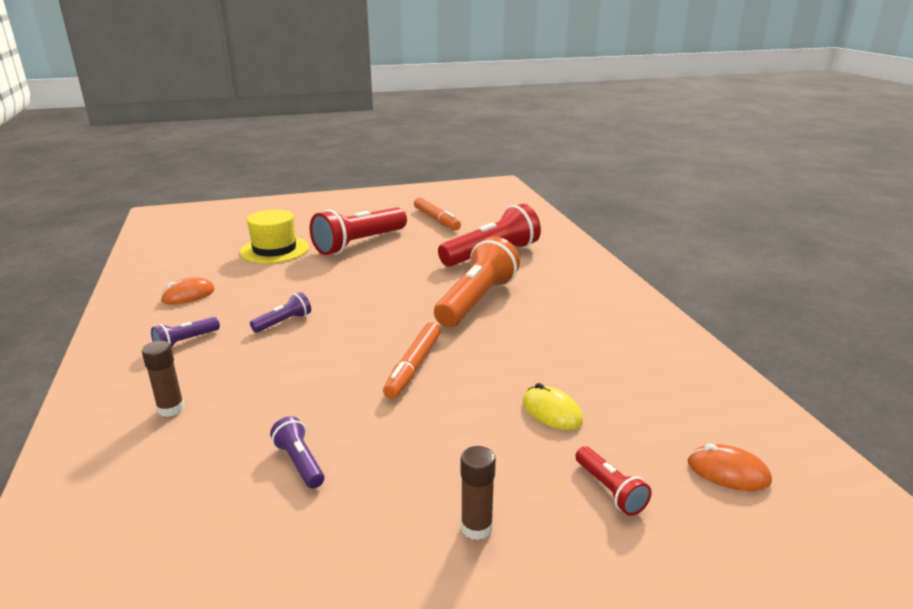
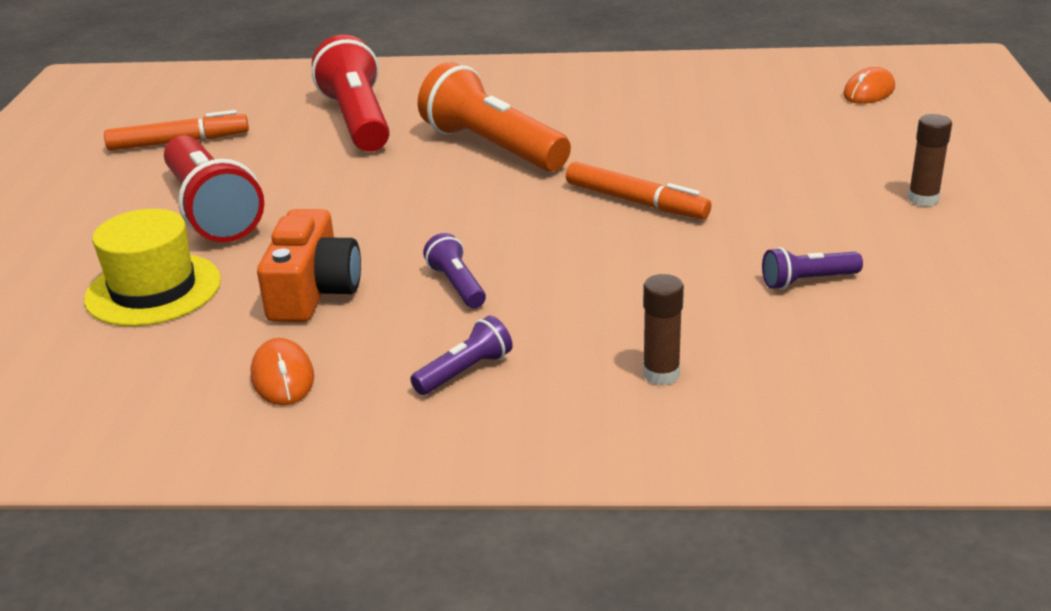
camera: 70 degrees left, 5 degrees up
(185, 342) = (465, 371): purple flashlight -> purple flashlight turned 105 degrees counterclockwise
(274, 285) = (313, 291): none -> orange camera
(551, 412) = (759, 142): yellow mouse -> none
(610, 490) = (883, 138): red flashlight -> none

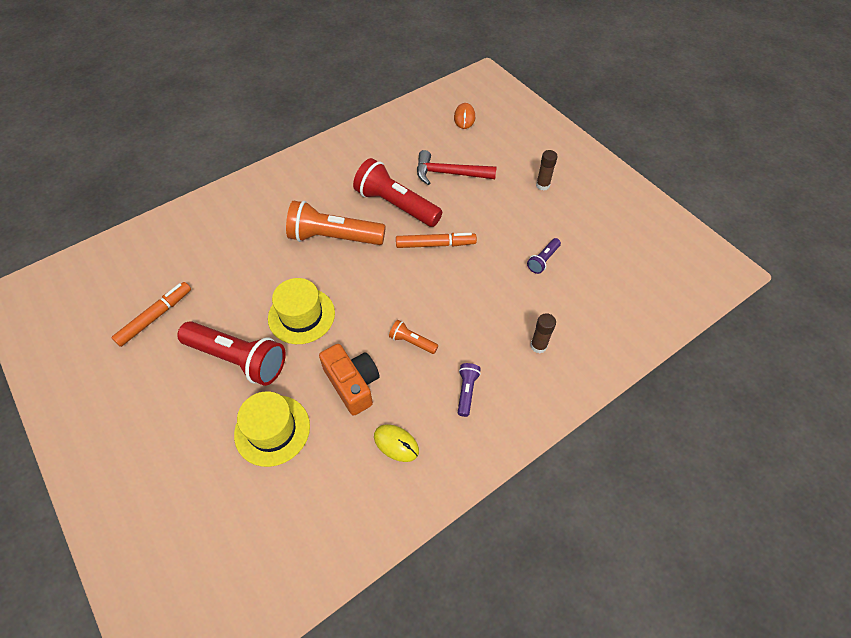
camera: 40 degrees left, 25 degrees up
(282, 377) = (396, 443): orange mouse -> yellow mouse
(344, 202) = (301, 315): none -> yellow hat
(357, 120) = (241, 250): red flashlight -> red flashlight (396, 205)
(456, 285) = (412, 342): purple flashlight -> orange flashlight
(761, 139) = (449, 173): none -> red hammer

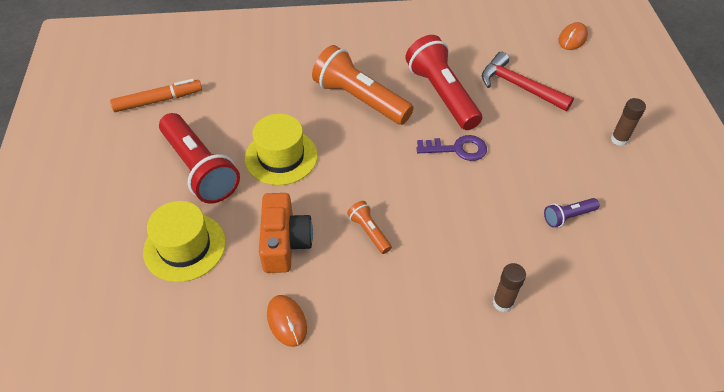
camera: 30 degrees right, 5 degrees down
(396, 443) = (287, 321): yellow mouse -> orange mouse
(435, 244) = (457, 149): orange marker -> purple key
(466, 391) = (392, 308): purple flashlight -> none

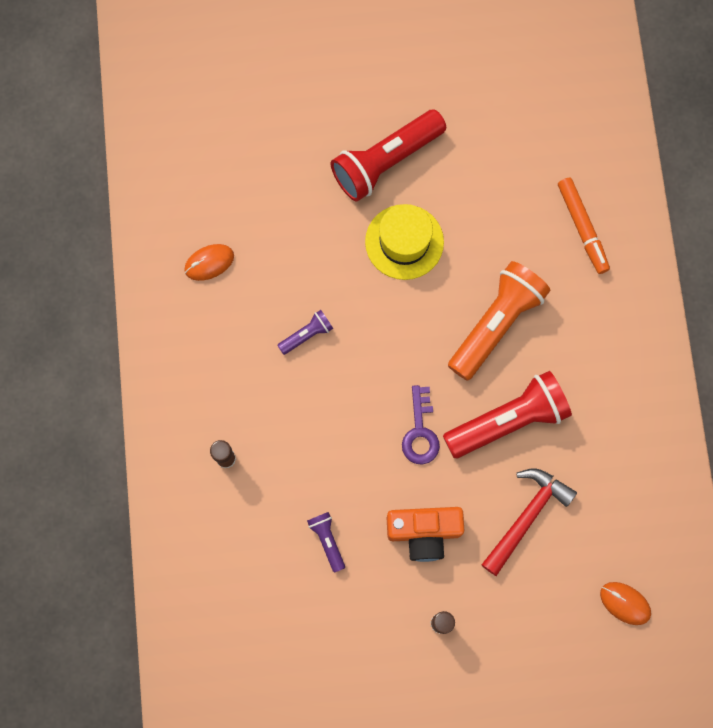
camera: 90 degrees right, 25 degrees up
(158, 100) = (485, 102): orange marker -> orange marker (582, 228)
(184, 247) = (289, 163): yellow hat -> none
(284, 242) = (293, 254): orange camera -> orange camera (424, 532)
(369, 232) = (307, 334): orange flashlight -> purple flashlight

